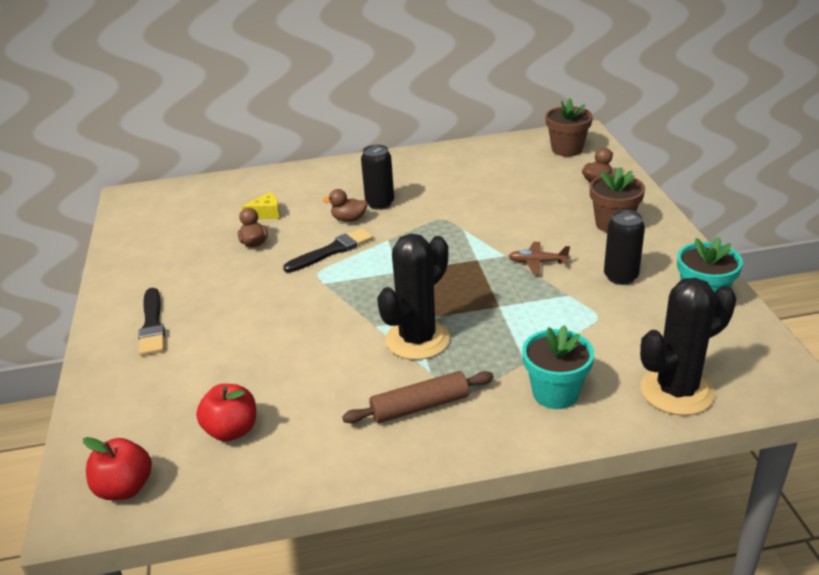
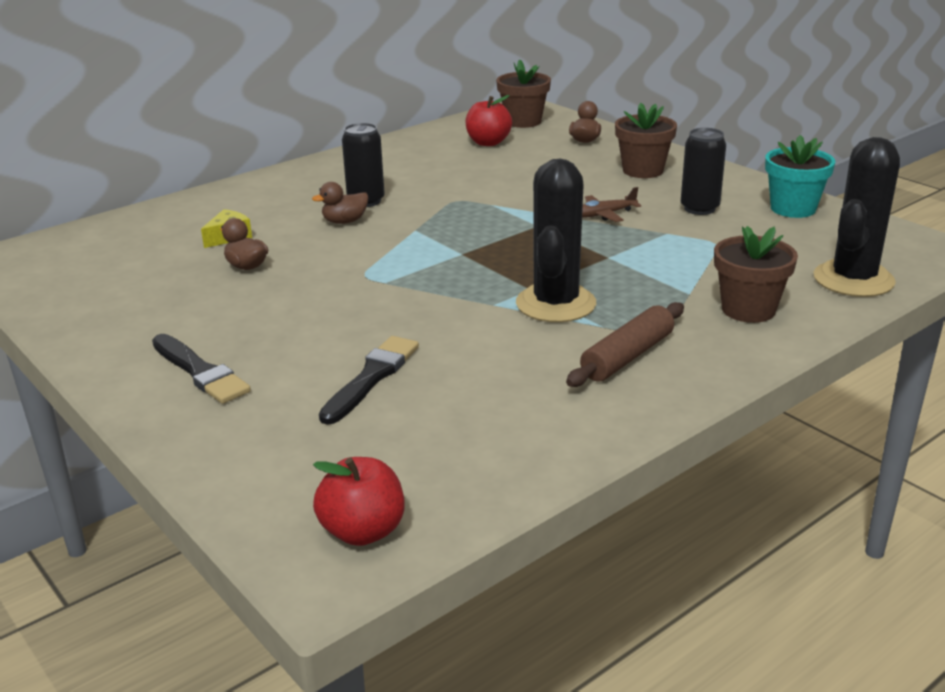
camera: 30 degrees left, 5 degrees down
(232, 430) = (436, 437): red apple -> red apple (488, 142)
(332, 251) = (358, 252): black brush -> black brush (371, 377)
(555, 393) = (748, 309): turquoise flower pot -> brown flower pot

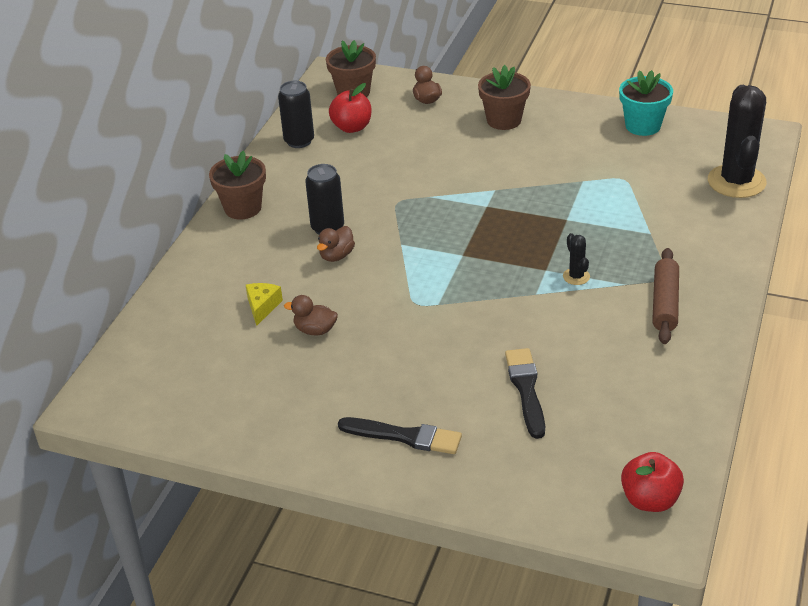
camera: 30 degrees left, 10 degrees up
(555, 304) = (576, 276): black cactus -> black cactus, size x0.43
(604, 215) = (522, 178): brown plane -> none
(699, 208) = (581, 148): black can -> black can (299, 141)
(748, 309) = (698, 233): brown flower pot -> brown flower pot (243, 208)

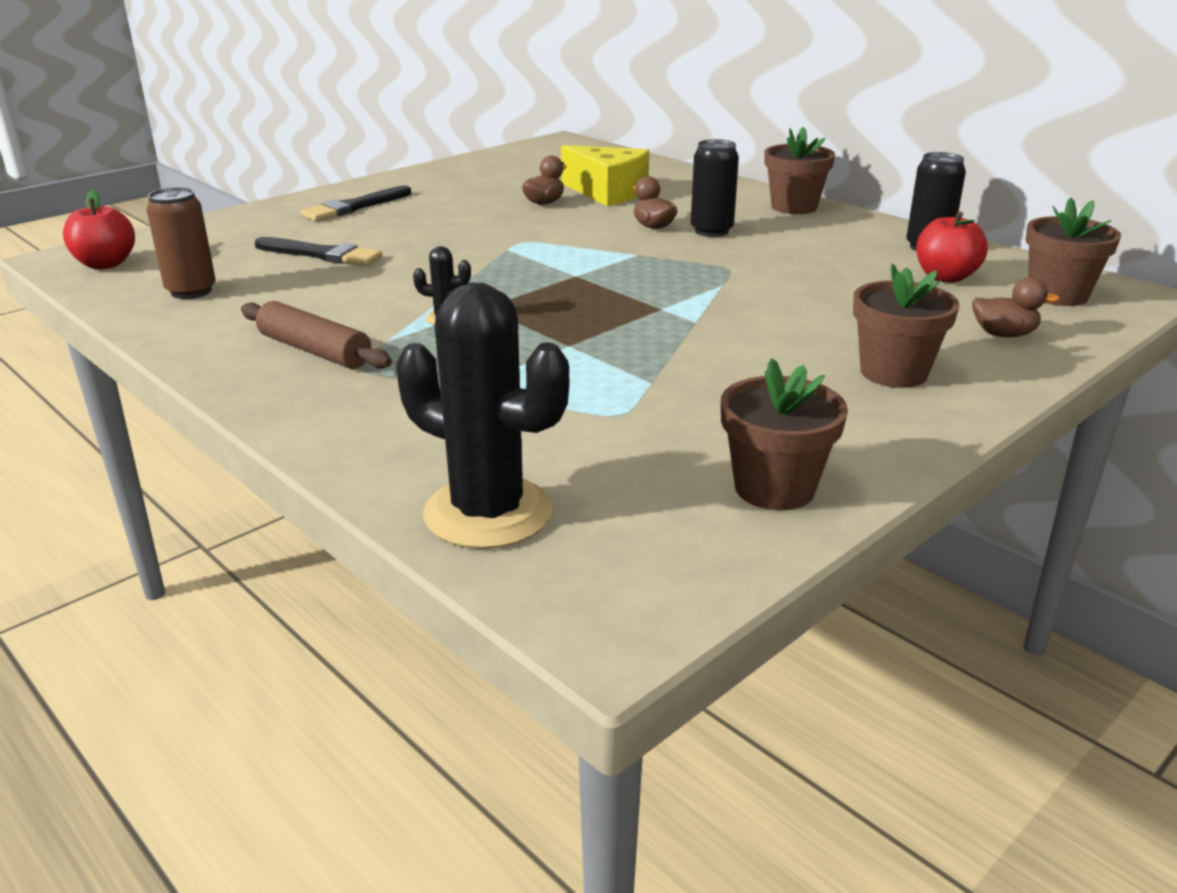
camera: 115 degrees right, 10 degrees down
(262, 307) = (608, 192): yellow cheese -> yellow cheese, size x1.92
(643, 126) = (774, 488): turquoise flower pot -> brown flower pot
(646, 412) = (191, 291): none -> brown can

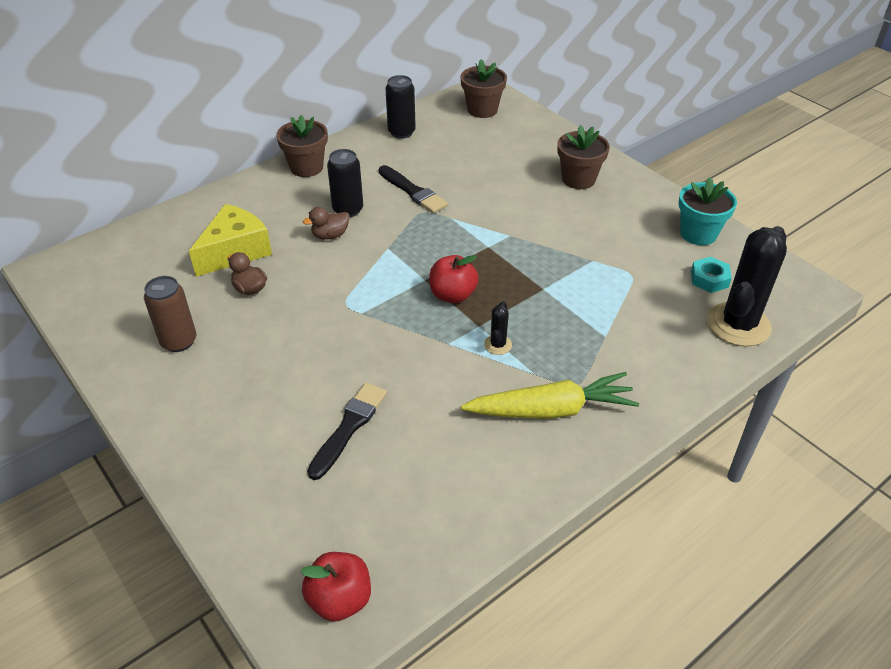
camera: 85 degrees left, 15 degrees up
(191, 291) = (426, 508): brown can -> brown can (179, 341)
(315, 350) = (551, 410): brown rolling pin -> yellow carrot
(355, 207) = (214, 415): black brush -> black brush (413, 191)
(624, 491) = (709, 279): none -> turquoise nut
(774, 488) = (698, 234): brown flower pot -> turquoise flower pot
(945, 277) = (451, 137): red apple -> red apple (453, 295)
(1003, 334) = (533, 138): brown duck -> none

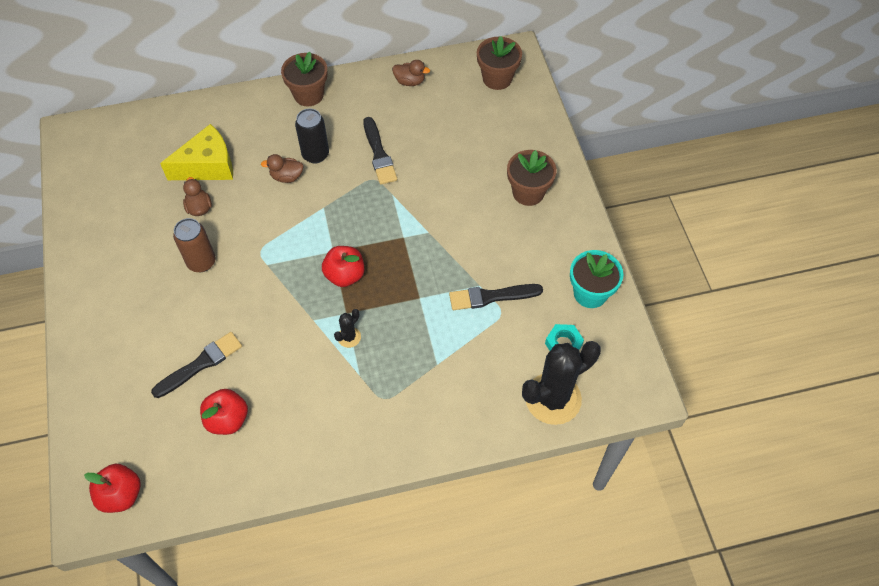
camera: 25 degrees right, 15 degrees up
(179, 341) = (126, 238): brown can -> brown can (201, 262)
(401, 132) = (410, 81): black can -> brown duck
(419, 468) = (227, 419): none -> red apple
(551, 410) = (350, 412): yellow carrot -> none
(612, 265) = (491, 297): none -> black brush

